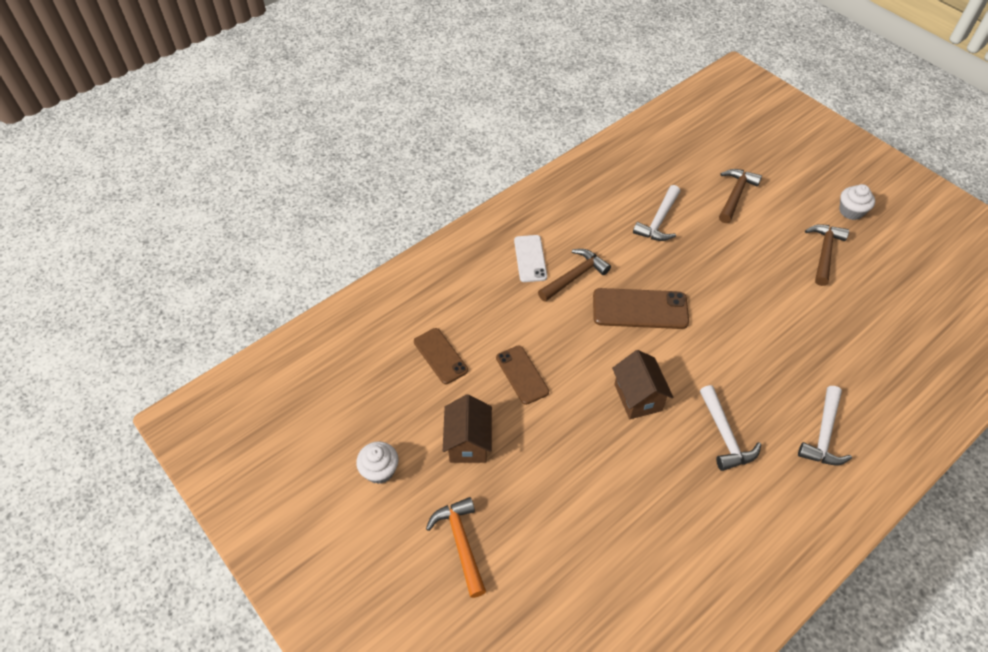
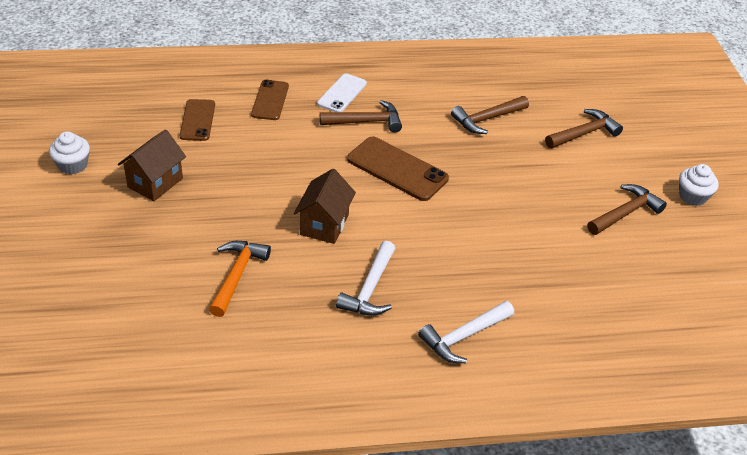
camera: 30 degrees right, 10 degrees down
(461, 543) = (78, 239): orange hammer -> orange hammer (237, 275)
(522, 375) = (246, 162): brown phone -> brown phone (270, 100)
(659, 221) = (487, 119): white hammer -> brown hammer

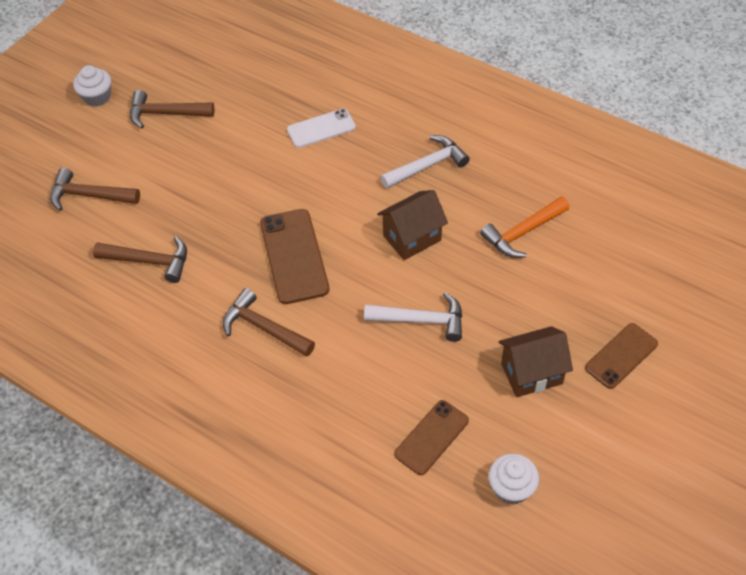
camera: 135 degrees left, 10 degrees up
(73, 165) = (604, 449): white cupcake -> white cupcake (511, 488)
(270, 100) = (331, 420): brown phone -> brown phone (621, 356)
(342, 93) = (247, 382): white phone -> white phone (321, 128)
(464, 337) = (396, 99): white hammer -> white hammer (421, 320)

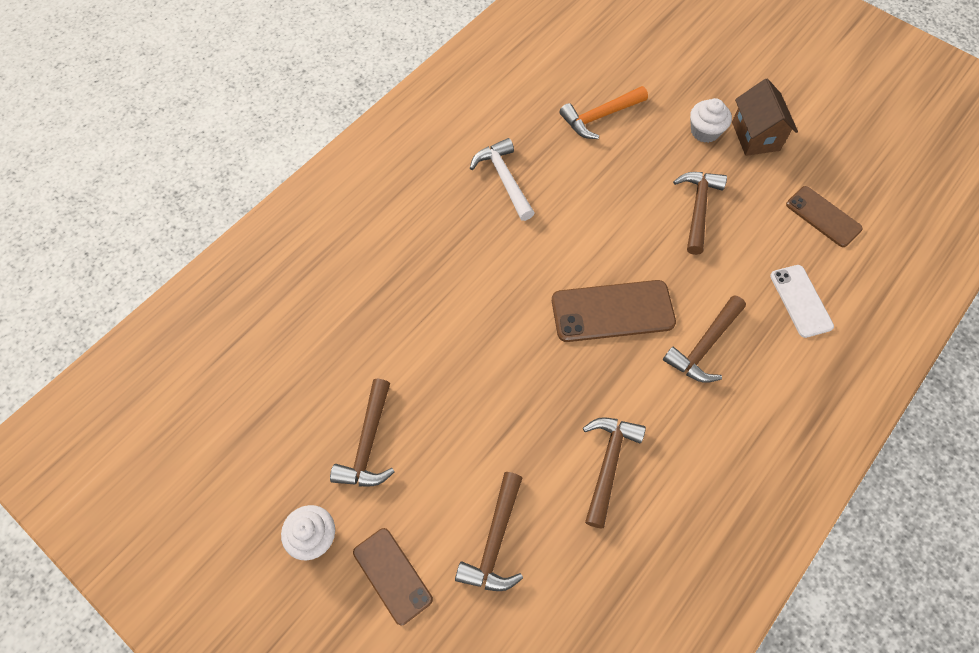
camera: 85 degrees left, 10 degrees up
(321, 128) = (431, 270): white phone -> white phone (800, 301)
(412, 238) = (598, 204): brown house -> none
(421, 320) = (698, 208): white hammer -> brown hammer
(511, 488) = (866, 167): white cupcake -> white cupcake (705, 131)
(523, 233) = (600, 117): orange hammer -> orange hammer turned 90 degrees clockwise
(621, 356) = (737, 74): brown phone -> brown phone (392, 575)

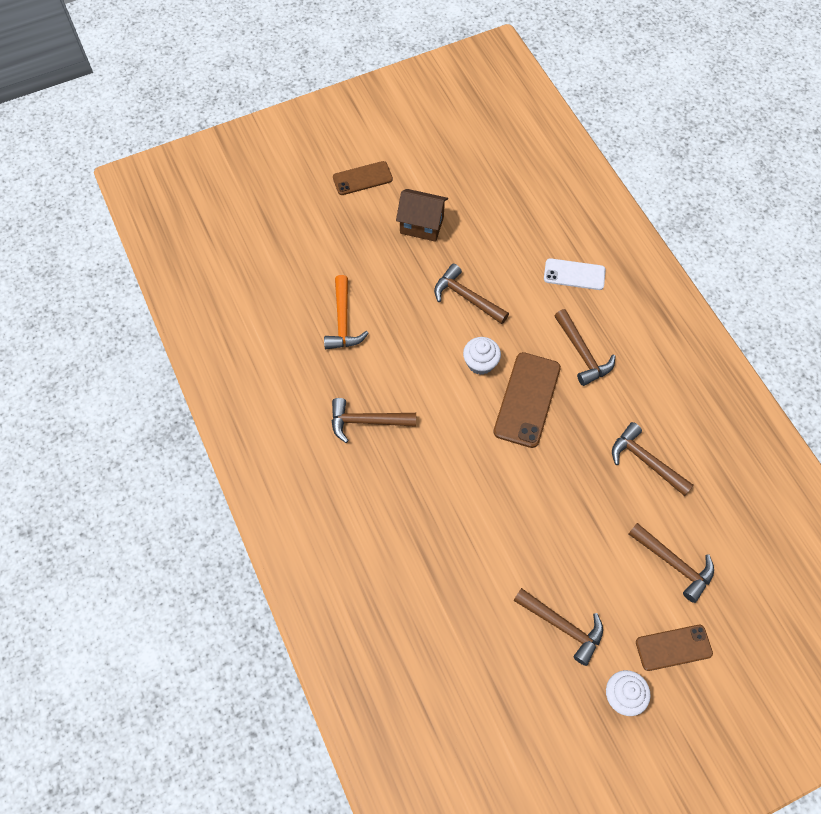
camera: 65 degrees left, 0 degrees up
(504, 179) = (367, 421): white hammer -> brown hammer
(705, 131) = (399, 256): white cupcake -> white cupcake (480, 363)
(823, 217) = (514, 222): brown phone -> brown phone (362, 178)

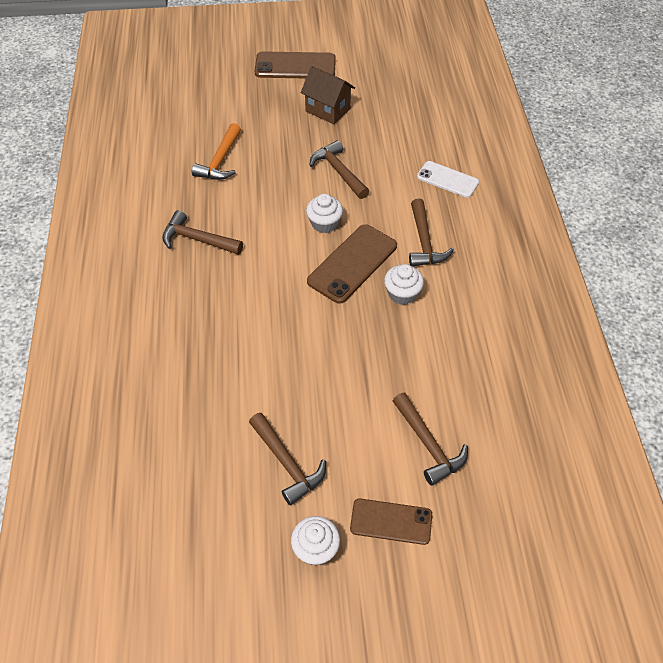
camera: 20 degrees right, 10 degrees down
(362, 178) = (295, 66): brown phone -> brown phone, size x1.54
(586, 417) = (402, 294): none -> white cupcake
(646, 461) = (443, 346): brown hammer -> none

